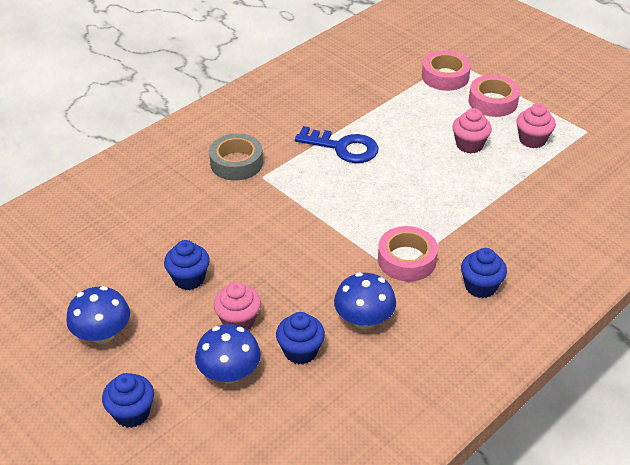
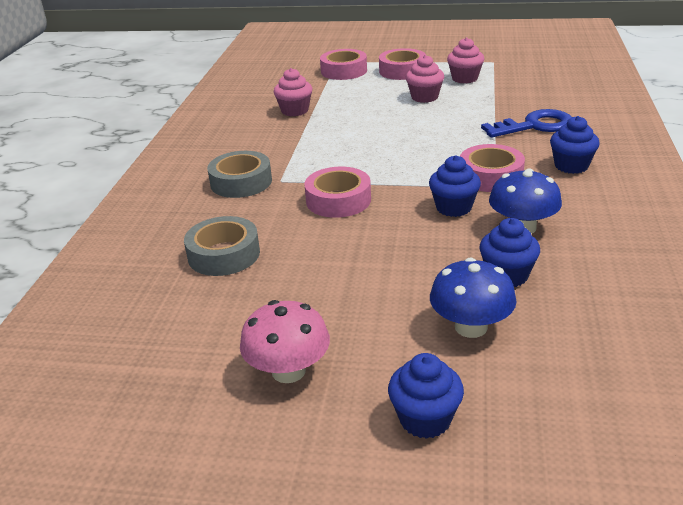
camera: 35 degrees left, 10 degrees down
(102, 334) = (288, 371): blue mushroom -> pink mushroom
(160, 223) = (224, 254): none -> grey tape
(189, 279) = (318, 279): blue cupcake -> blue cupcake (453, 208)
(238, 321) = (416, 284): pink cupcake -> pink cupcake (295, 111)
(277, 218) = (338, 200): none -> pink tape
(343, 147) = (326, 136): blue key -> blue key (535, 126)

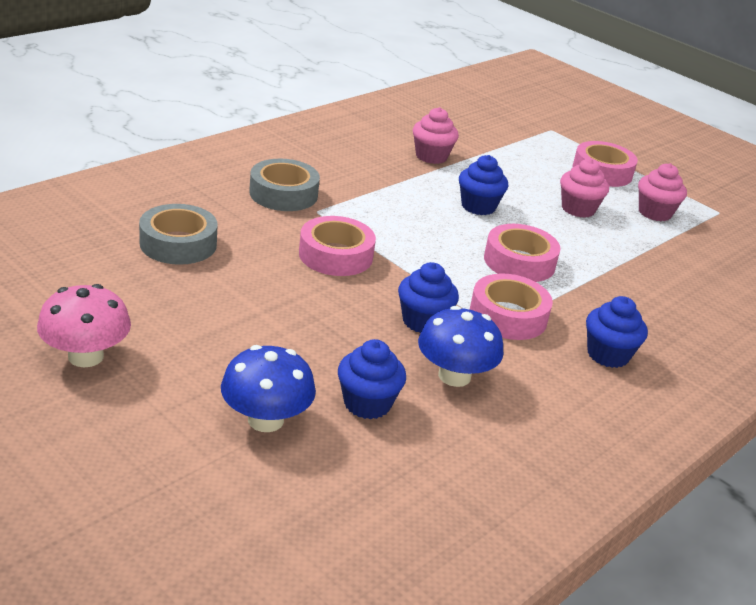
camera: 30 degrees right, 0 degrees up
(344, 71) = (542, 142): pink tape -> pink tape (519, 262)
(425, 419) = (118, 455): blue cupcake -> blue cupcake (478, 206)
(535, 126) = (643, 297): blue key -> none

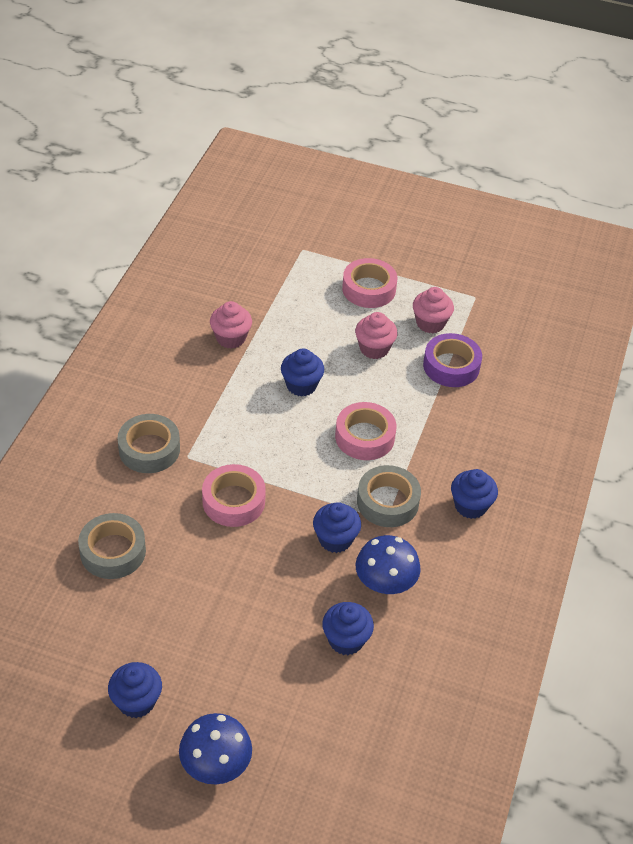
camera: 25 degrees left, 15 degrees up
(86, 356) = (136, 701): pink mushroom -> blue cupcake
(265, 420) = (292, 691): blue mushroom -> blue mushroom (216, 764)
(508, 316) = (387, 502): pink tape -> grey tape
(658, 247) = (451, 366): none -> purple tape

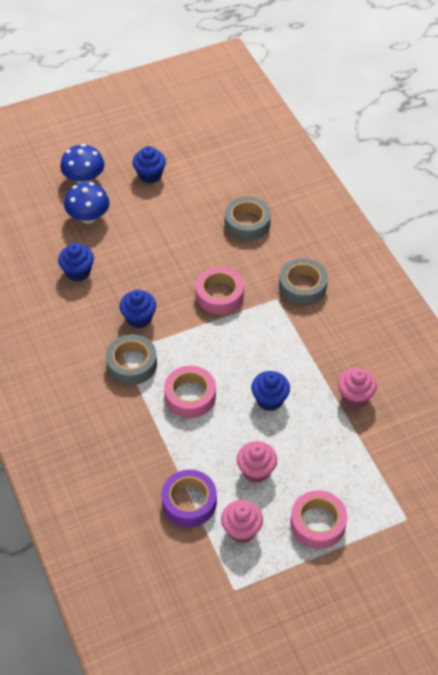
camera: 140 degrees right, 5 degrees up
(385, 582) = (86, 316): blue mushroom -> blue mushroom (88, 217)
(470, 506) = (78, 401): blue cupcake -> none

